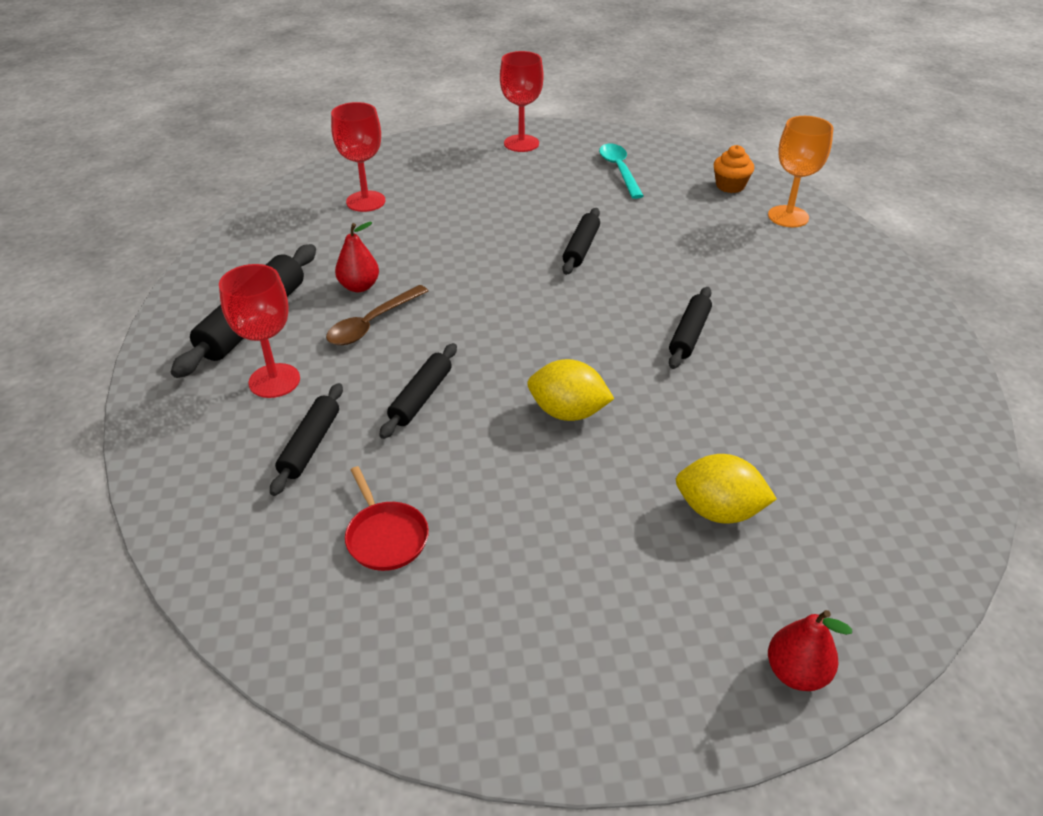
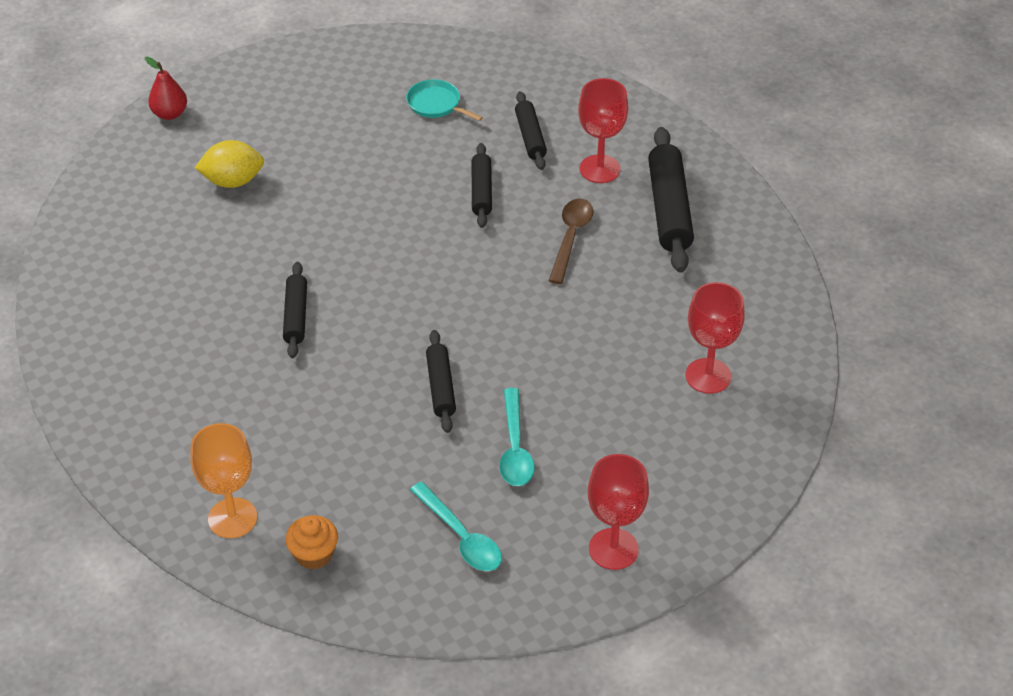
camera: 155 degrees right, 5 degrees up
(359, 286) = (615, 269): red pear -> none
(386, 537) = (436, 104): red pan -> turquoise pan
(548, 201) = (515, 448): none -> turquoise spoon
(568, 412) = (365, 215): yellow lemon -> none

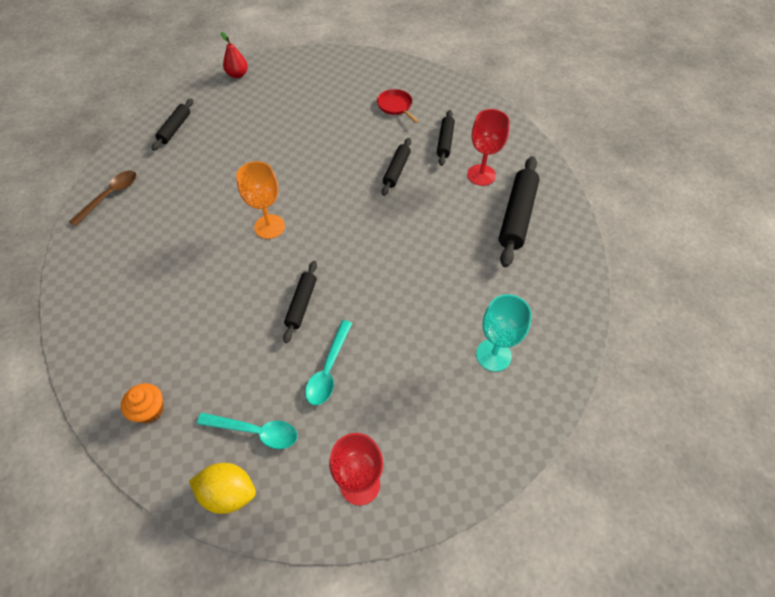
camera: 20 degrees right, 10 degrees up
(232, 518) = (115, 361): orange goblet -> orange goblet (269, 226)
(233, 181) = (249, 124): yellow lemon -> yellow lemon (228, 493)
(296, 316) = (237, 223): black rolling pin -> black rolling pin (175, 128)
(436, 104) = (395, 106): turquoise pan -> red pan
(461, 536) = (255, 431): turquoise spoon -> turquoise spoon turned 60 degrees counterclockwise
(571, 238) = (440, 218): brown spoon -> brown spoon (110, 196)
(708, 376) = (493, 355): red goblet -> turquoise goblet

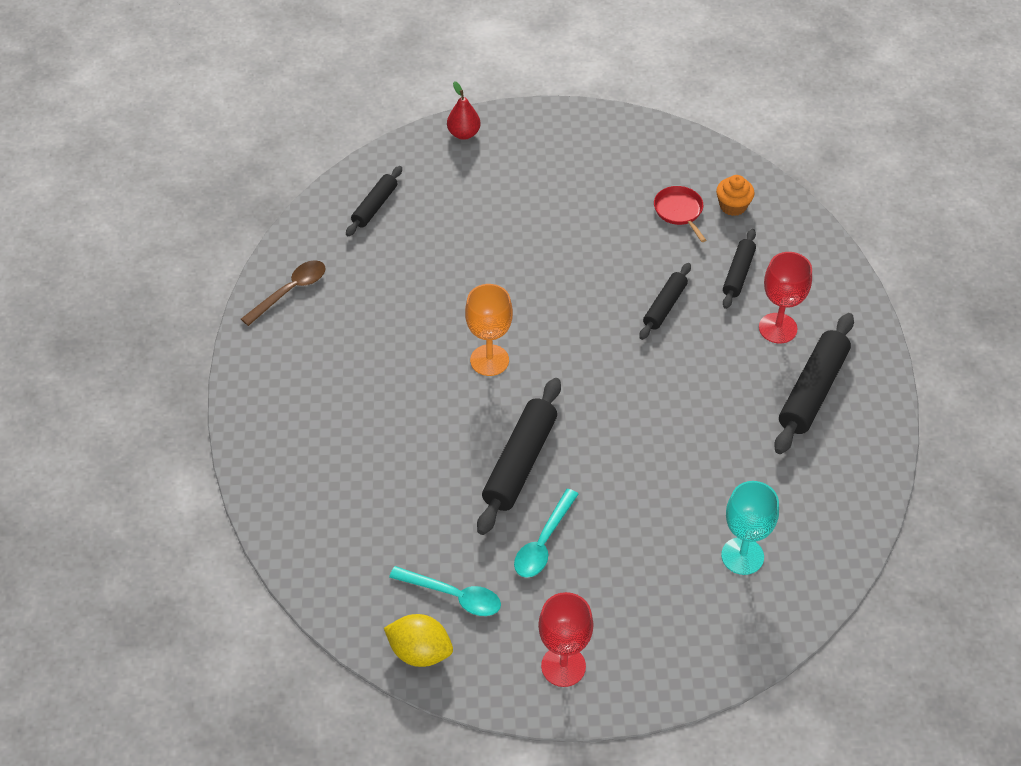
camera: 10 degrees right, 5 degrees down
(150, 410) = (336, 555): orange cupcake -> orange cupcake (733, 206)
(301, 304) = (520, 463): black rolling pin -> black rolling pin, size x1.68

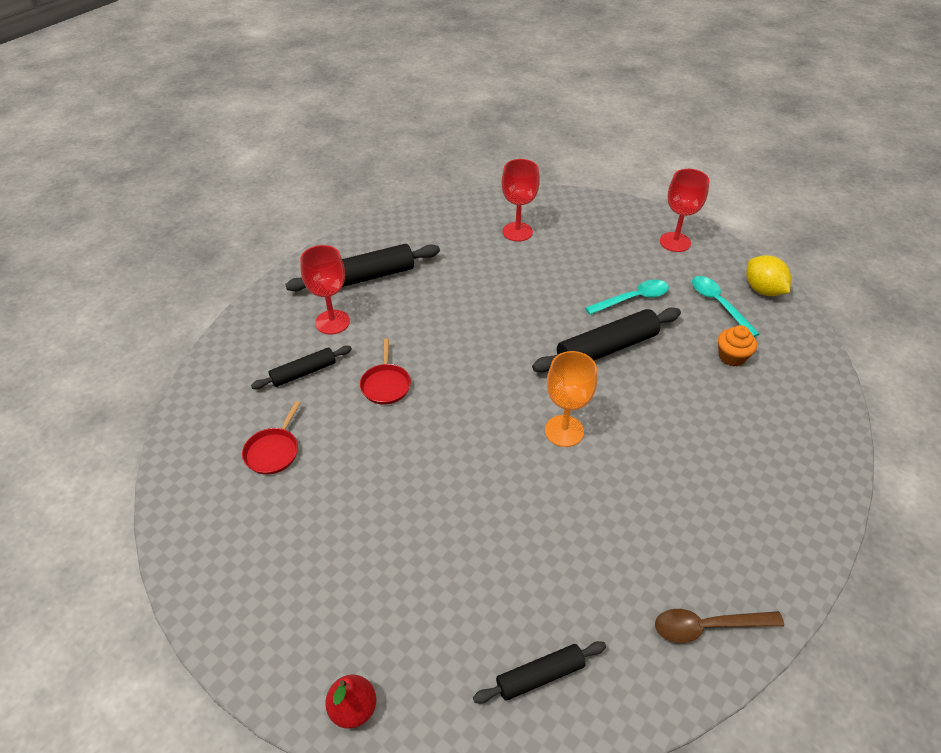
camera: 140 degrees left, 5 degrees down
(664, 306) = (386, 385): black rolling pin -> red pan
(733, 206) = (229, 426): orange cupcake -> orange cupcake (732, 357)
(742, 556) = (517, 232): turquoise goblet -> red goblet

